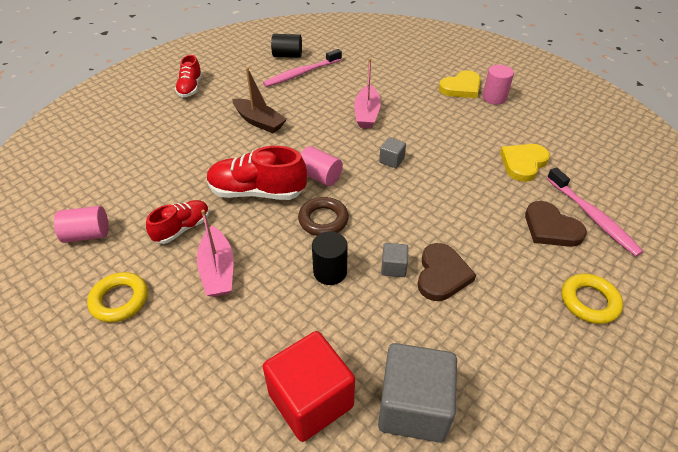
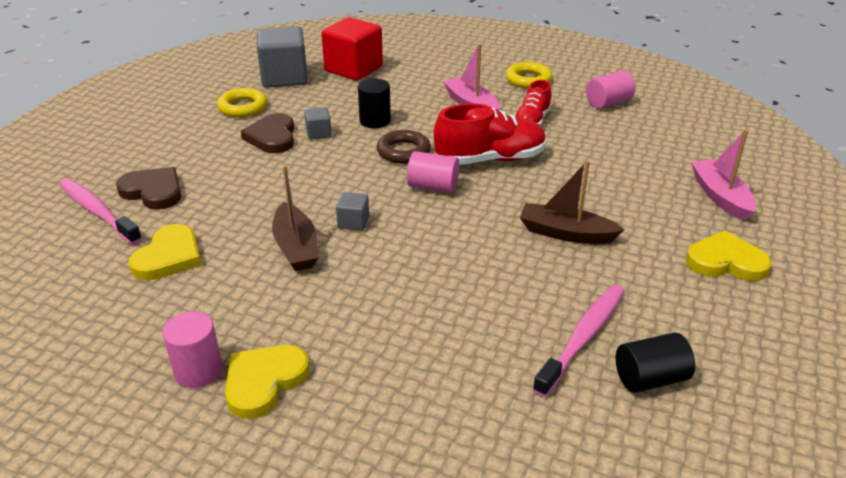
camera: 160 degrees right, 10 degrees down
(190, 88) = (726, 261): red shoe -> yellow heart
(366, 114) = (418, 282): pink boat -> pink boat (720, 197)
(435, 151) = (296, 247): none -> brown boat
(589, 301) = (135, 145): yellow ring -> yellow ring (243, 107)

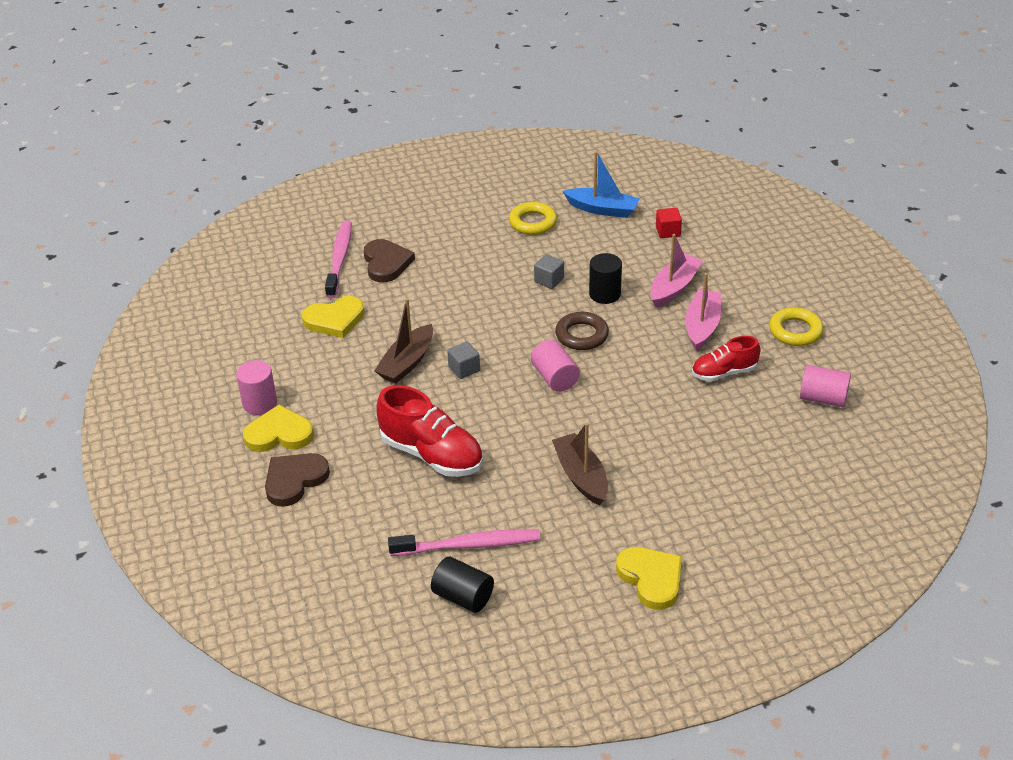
camera: 50 degrees right, 5 degrees up
(272, 137) = (514, 263): brown heart -> brown heart (294, 480)
(284, 77) = (602, 209): grey cube -> blue boat
(353, 69) = (668, 231): red cube -> red cube, size x0.46
(490, 159) = (631, 384): red shoe -> red shoe (432, 454)
(720, 197) = (748, 537): pink boat -> pink boat (674, 287)

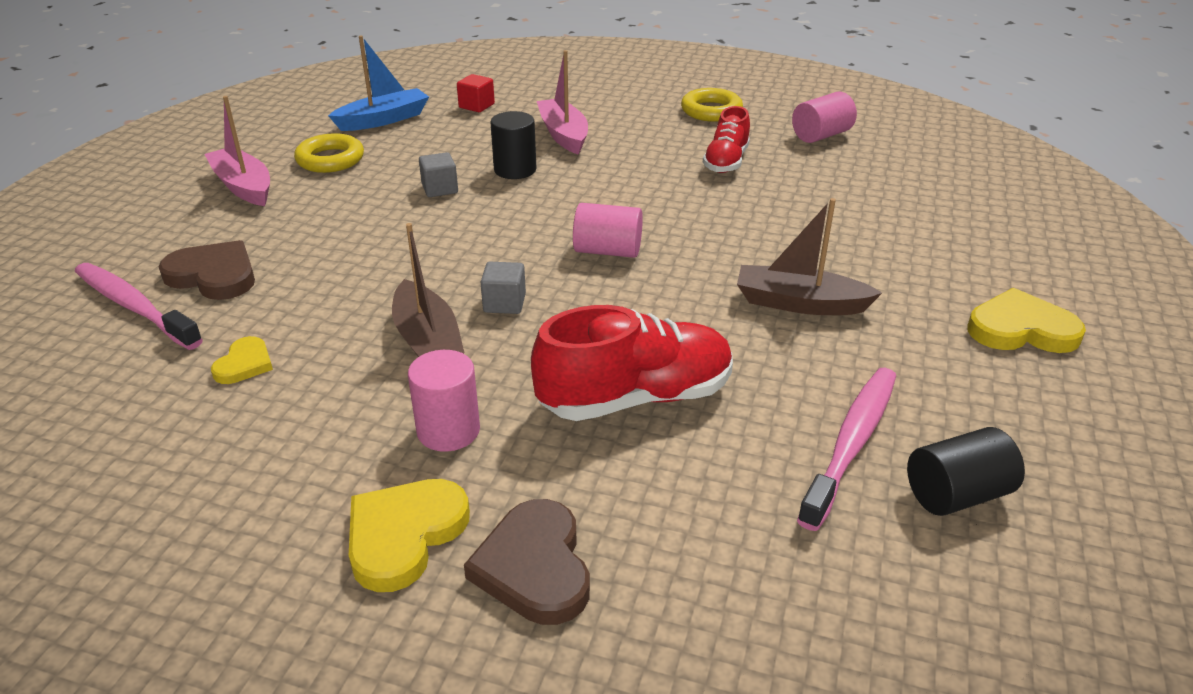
camera: 55 degrees left, 5 degrees down
(260, 403) = (304, 525): pink cylinder -> pink cylinder (448, 431)
(335, 319) = (244, 364): yellow heart -> yellow heart, size x0.58
(581, 335) = (560, 207): brown ring -> none
(702, 326) = (642, 145): pink boat -> pink boat (243, 186)

